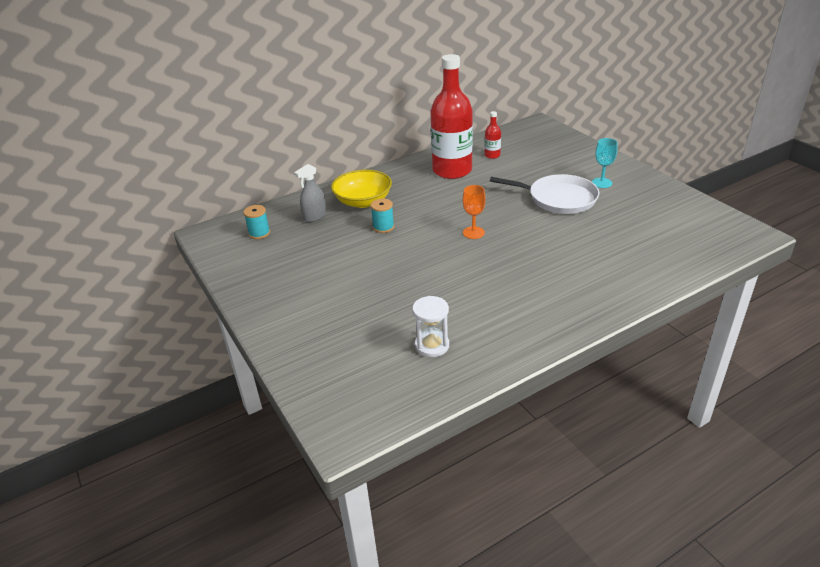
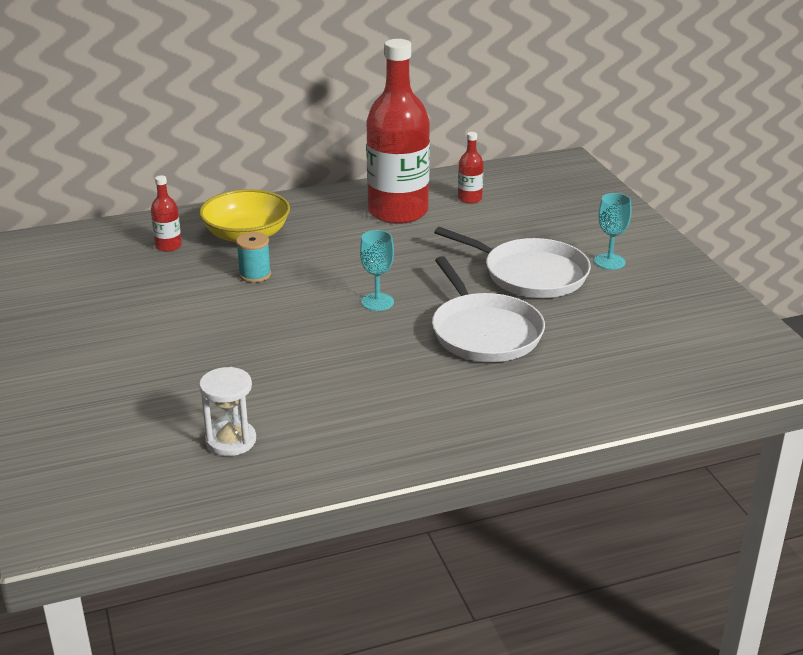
camera: 10 degrees right, 5 degrees down
(259, 233) = (82, 256): turquoise spool -> none
(315, 216) = (168, 246): grey spray bottle -> red bottle
(473, 232) = (377, 302): orange goblet -> turquoise goblet
(552, 241) = (484, 332): none -> white pan

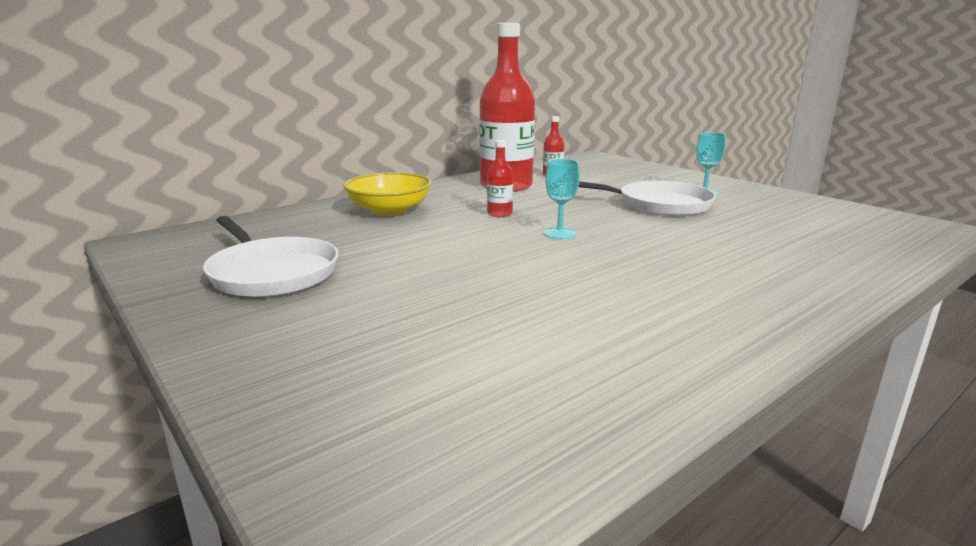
camera: 20 degrees left, 10 degrees down
(168, 246) = (318, 224): red bottle -> red bottle (499, 214)
(231, 441) = (547, 363): white hourglass -> none
(255, 275) = (423, 231): turquoise spool -> none
(484, 332) = (678, 239): white pan -> white pan (271, 273)

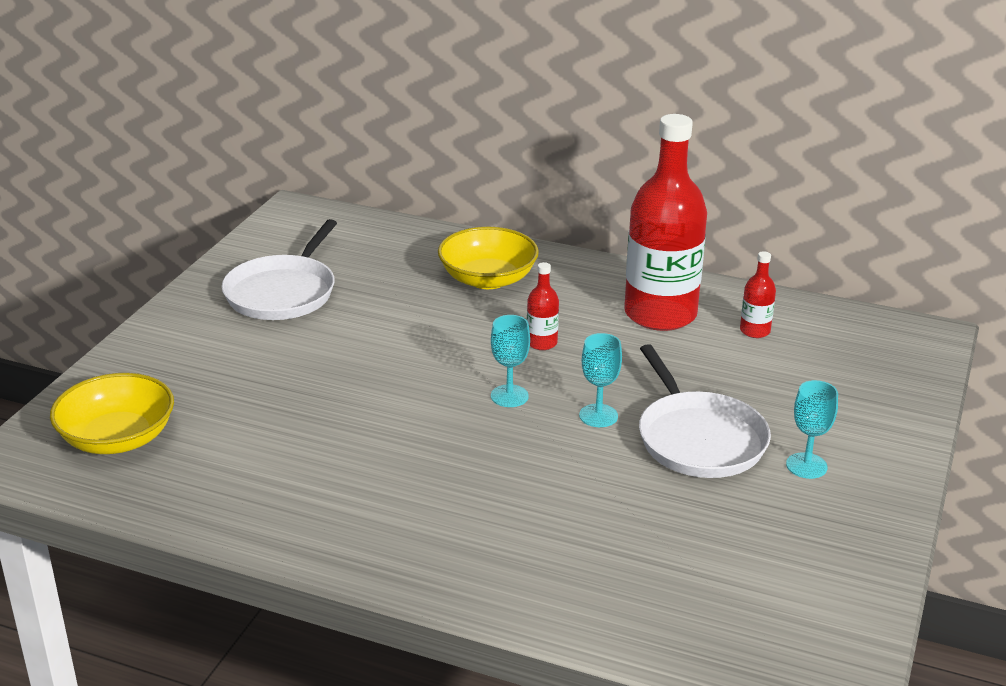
camera: 60 degrees right, 10 degrees up
(432, 423) = (117, 438): none -> yellow bowl
(610, 218) = (598, 416): none -> turquoise goblet

